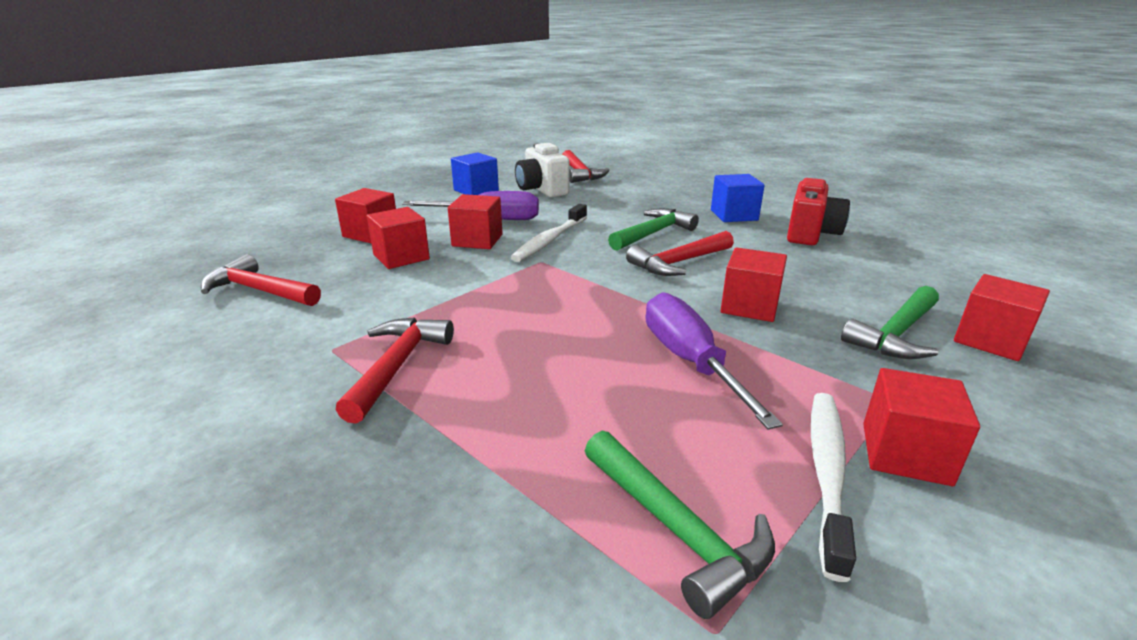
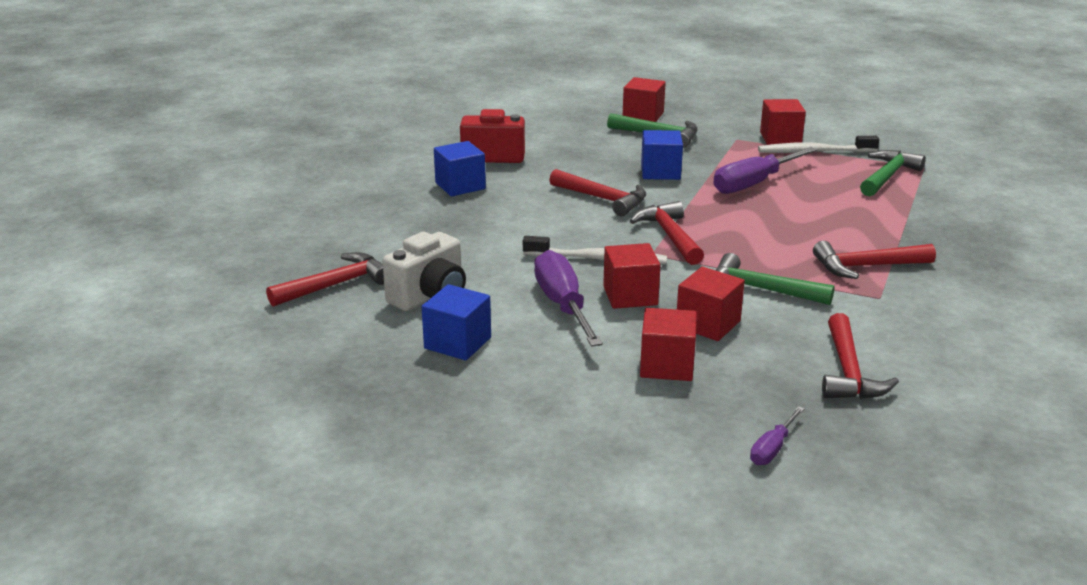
camera: 110 degrees left, 0 degrees up
(240, 242) = (772, 449): none -> purple screwdriver
(571, 276) = (670, 236): none -> red hammer
(653, 233) = (540, 215): green hammer -> green hammer (761, 289)
(749, 306) = (660, 172): red cube -> blue cube

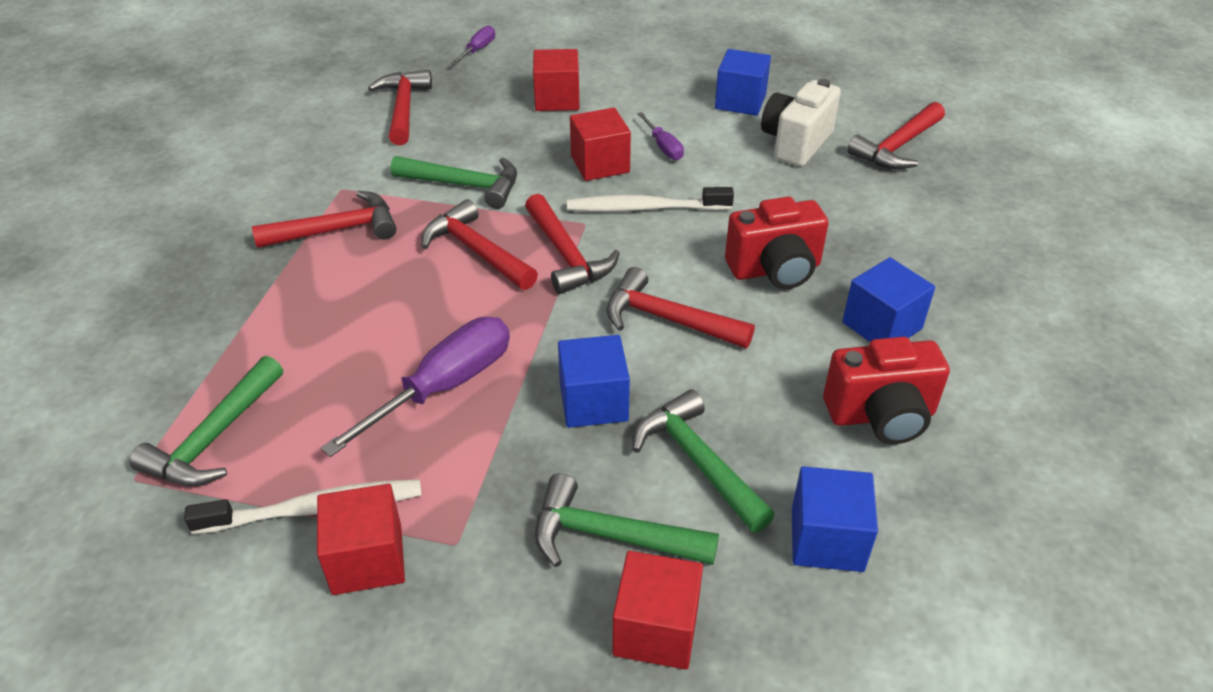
camera: 170 degrees right, 15 degrees up
(512, 216) = (775, 270): none -> red camera
(552, 128) = (827, 539): none -> blue cube
(562, 304) = (663, 147): purple screwdriver -> purple screwdriver, size x0.51
(606, 150) = (697, 462): none -> green hammer
(708, 324) = (521, 140): red cube -> none
(743, 244) = (476, 251): none -> red hammer

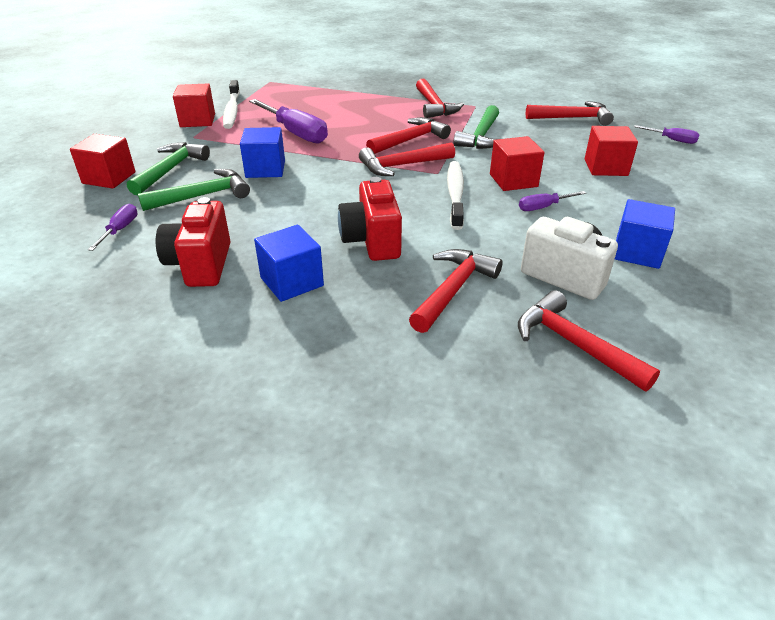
camera: 95 degrees right, 5 degrees down
(214, 438) = (285, 92): green hammer -> none
(667, 319) = (328, 195): red hammer -> red hammer (453, 290)
(827, 539) = (120, 229): blue cube -> purple screwdriver

